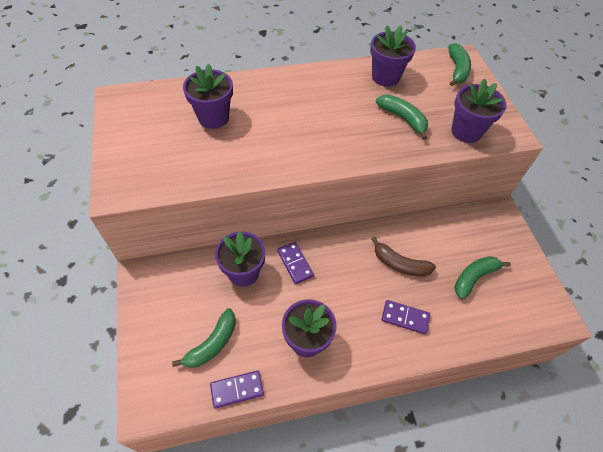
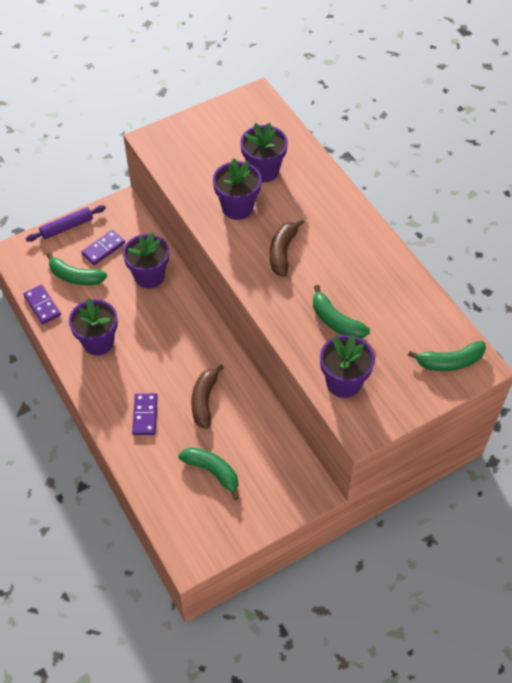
camera: 75 degrees right, 0 degrees up
(139, 337) = (67, 227): none -> purple rolling pin
(295, 263) = (173, 312): purple domino -> purple domino (103, 249)
(316, 131) = (282, 252): none -> brown banana
(385, 77) = (397, 293): purple flower pot -> purple flower pot (237, 207)
(403, 119) = (336, 321): green banana -> green banana turned 105 degrees clockwise

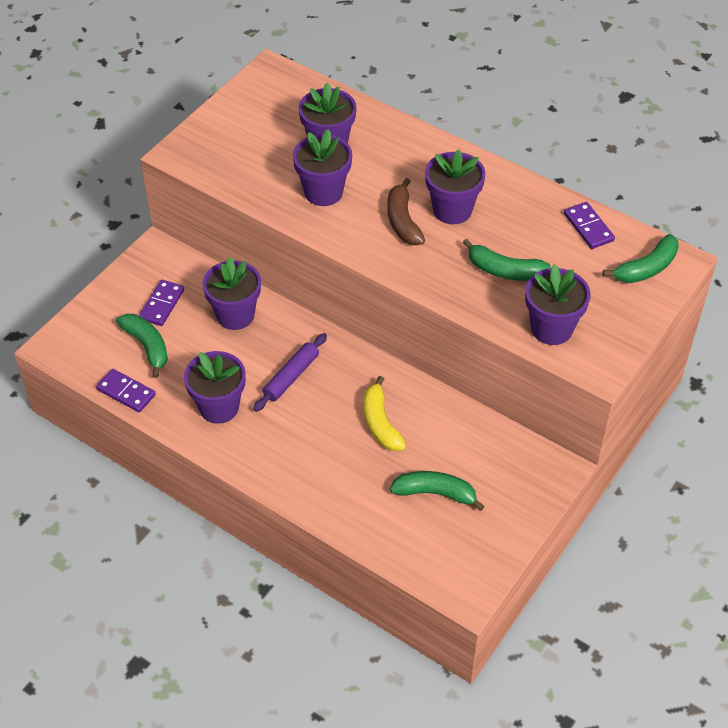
camera: 25 degrees left, 5 degrees down
(67, 227) = (102, 296): purple rolling pin -> purple rolling pin (291, 377)
(75, 276) = (147, 346): green banana -> green banana turned 120 degrees counterclockwise
(145, 415) = (322, 464): purple domino -> purple domino (588, 227)
(204, 400) = (380, 423): brown banana -> yellow banana
(325, 257) = (452, 210): none -> purple flower pot

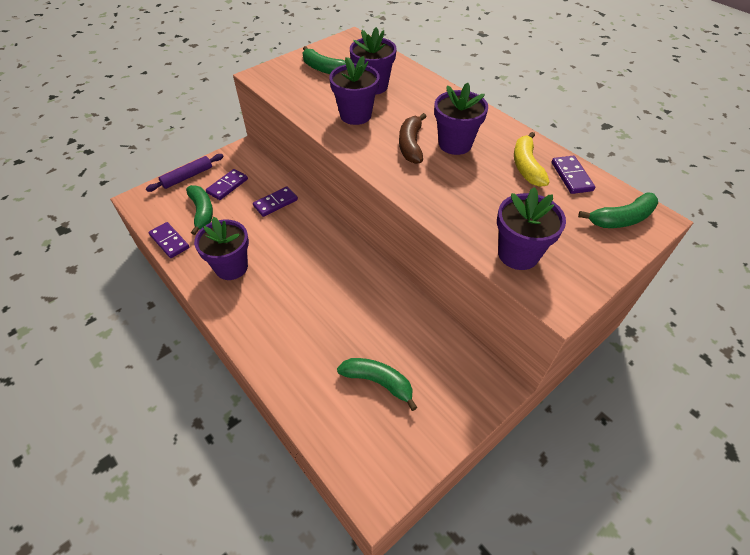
camera: 15 degrees right, 0 degrees up
(235, 315) = (275, 203): purple flower pot -> purple domino
(291, 377) = (297, 256): purple rolling pin -> purple rolling pin (187, 177)
(380, 423) = (353, 308): yellow banana -> yellow banana (526, 166)
(504, 270) = (486, 197): green banana -> green banana (324, 69)

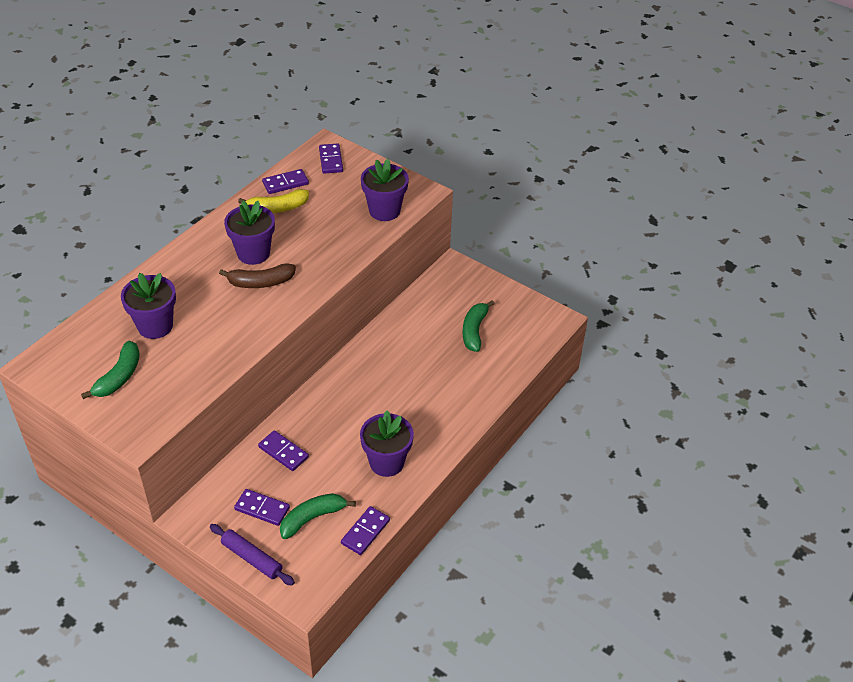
camera: 105 degrees left, 5 degrees down
(355, 115) = (216, 330): purple flower pot -> none
(621, 219) = (331, 160): green banana -> purple domino

